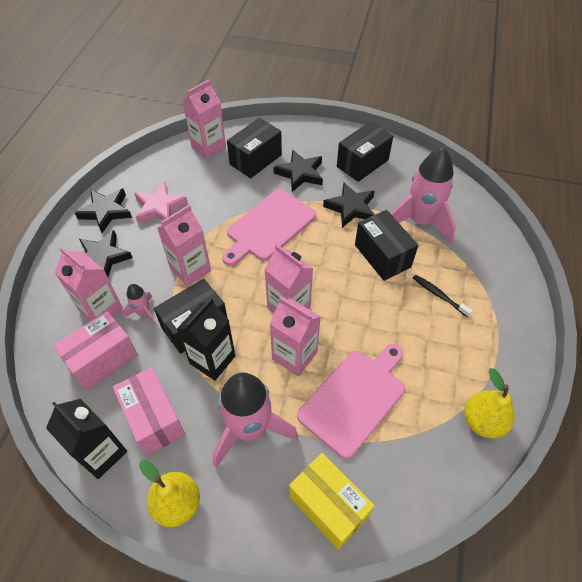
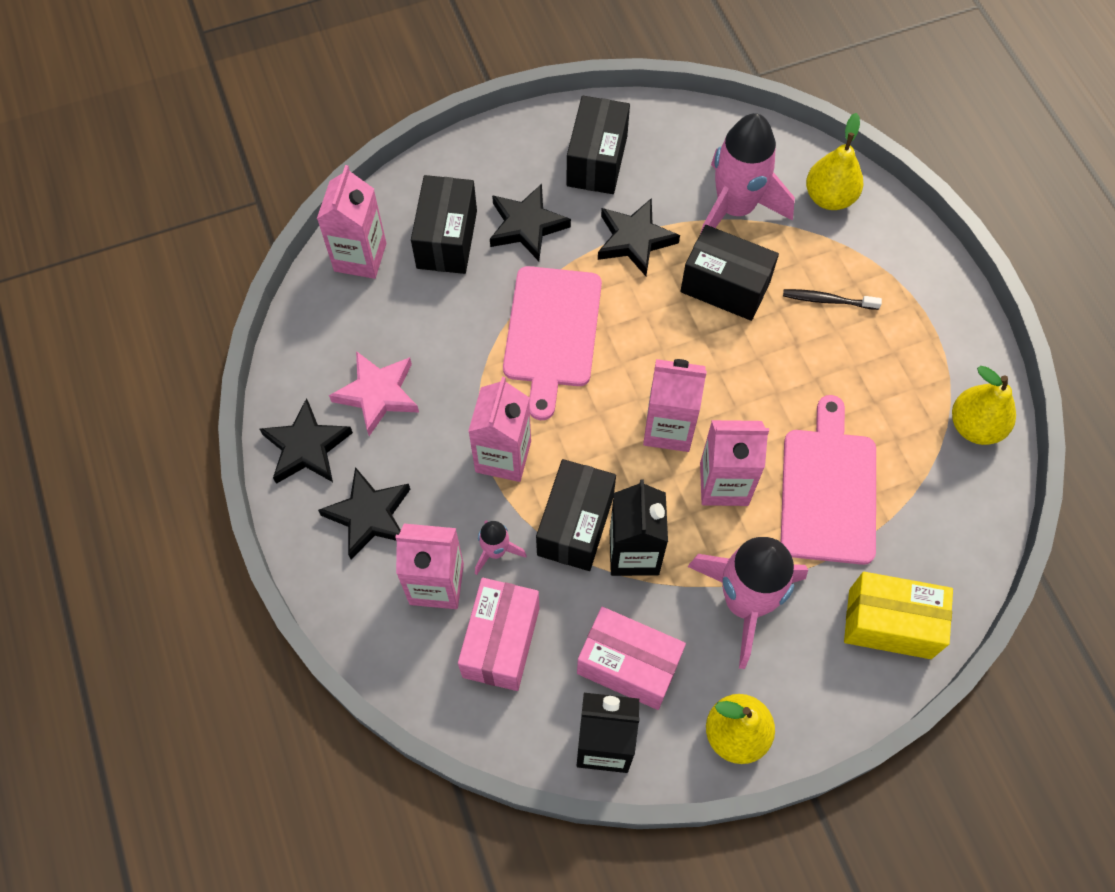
camera: 35 degrees left, 10 degrees up
(483, 244) = (829, 197): none -> yellow pear

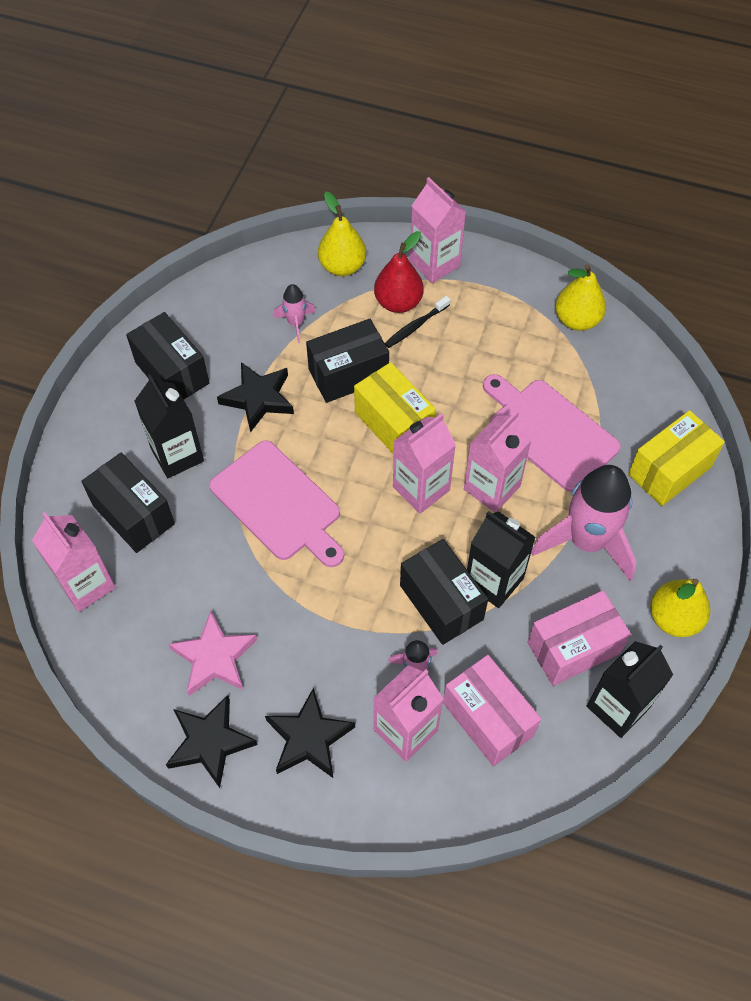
camera: 50 degrees left, 5 degrees down
(503, 456) = (346, 609): pink carton -> pink carton (434, 264)
(527, 226) = (177, 455): black star -> black carton
(711, 359) = (394, 423): none -> yellow box
(735, 209) = (296, 323): pink rocket -> pink rocket, size x0.47
(838, 268) = (398, 302): none -> red pear

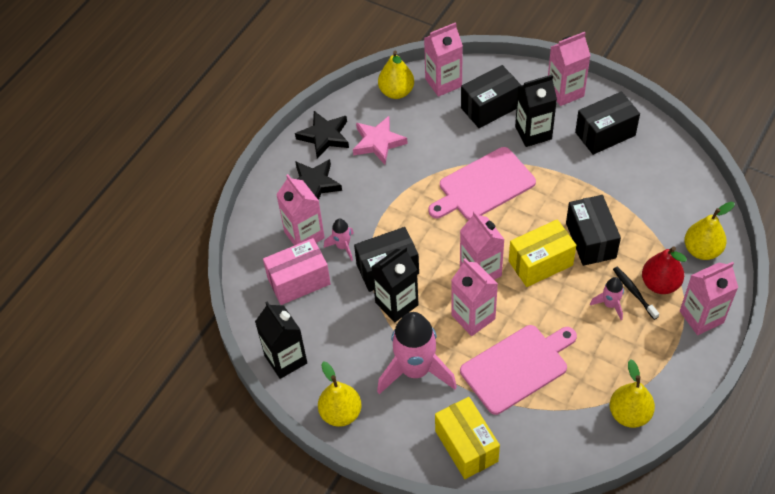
camera: 105 degrees right, 5 degrees down
(98, 424) = (565, 92): none -> pink carton
(108, 649) = (396, 92): none -> yellow pear
(258, 398) = (575, 182): black star -> none
(296, 323) = (644, 212): pink rocket -> pink rocket (610, 304)
(573, 648) = (334, 342): pink box -> none

